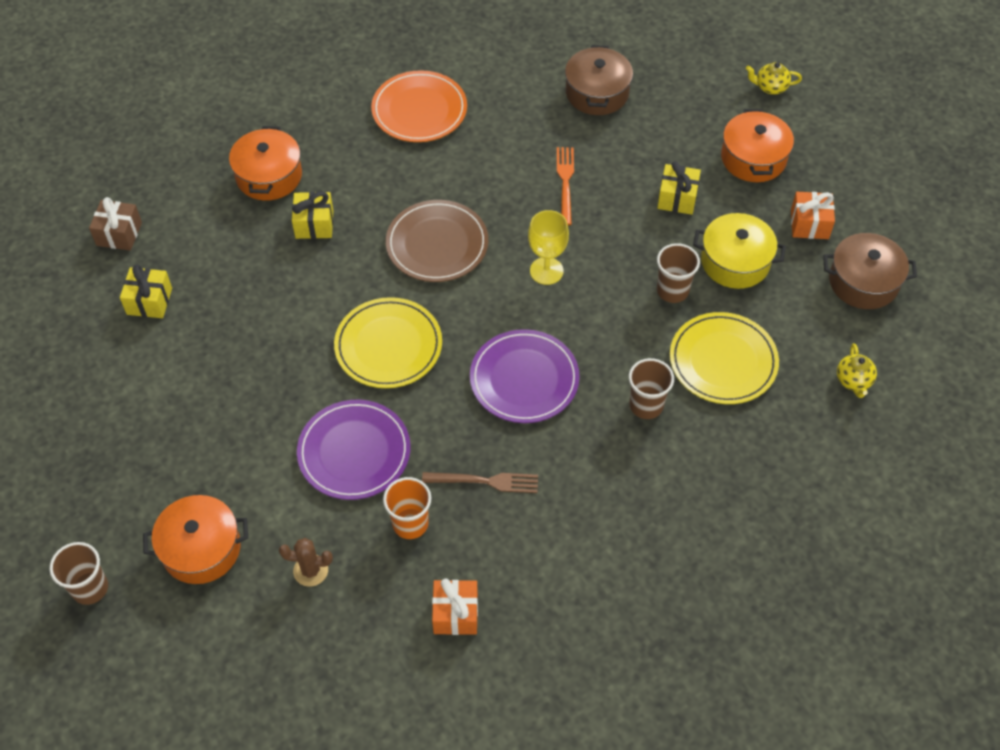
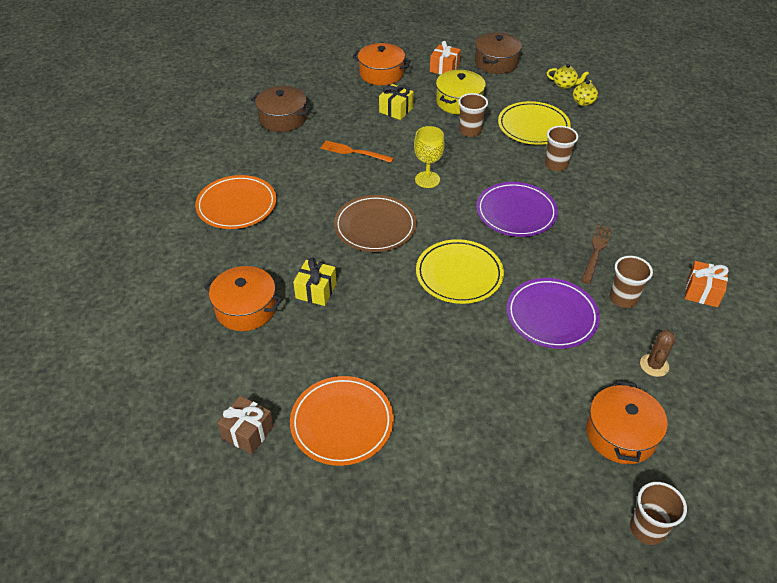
camera: 70 degrees left, 10 degrees down
(149, 301) = (342, 422): yellow gift -> orange plate
(410, 523) = (623, 298): orange cup -> brown cup
(770, 87) = (328, 53): yellow teapot -> yellow teapot (583, 102)

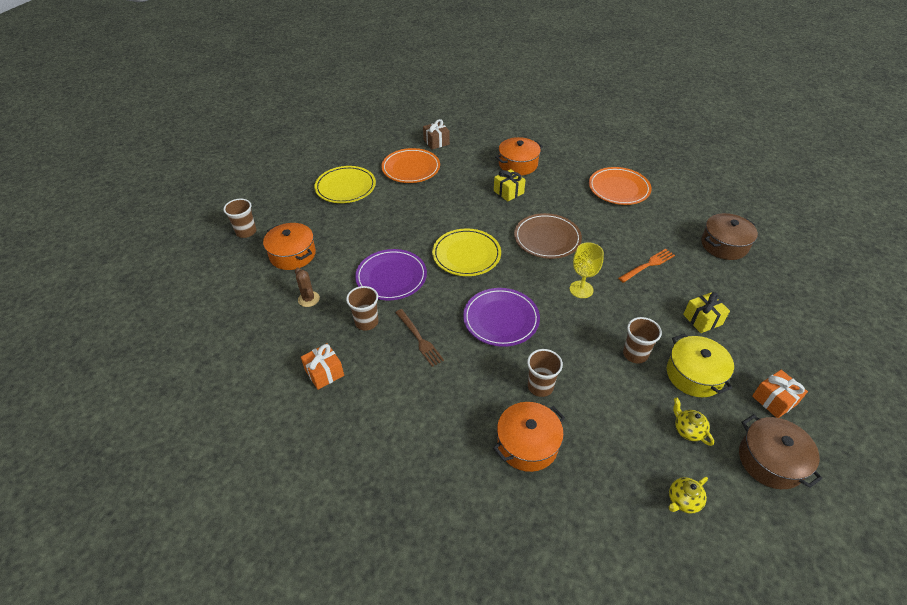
camera: 125 degrees right, 0 degrees up
(381, 74) = (782, 341): orange pot -> orange pot (527, 444)
(533, 126) = (614, 410): yellow plate -> yellow plate (345, 187)
(583, 102) = (634, 493): yellow teapot -> yellow teapot (688, 430)

